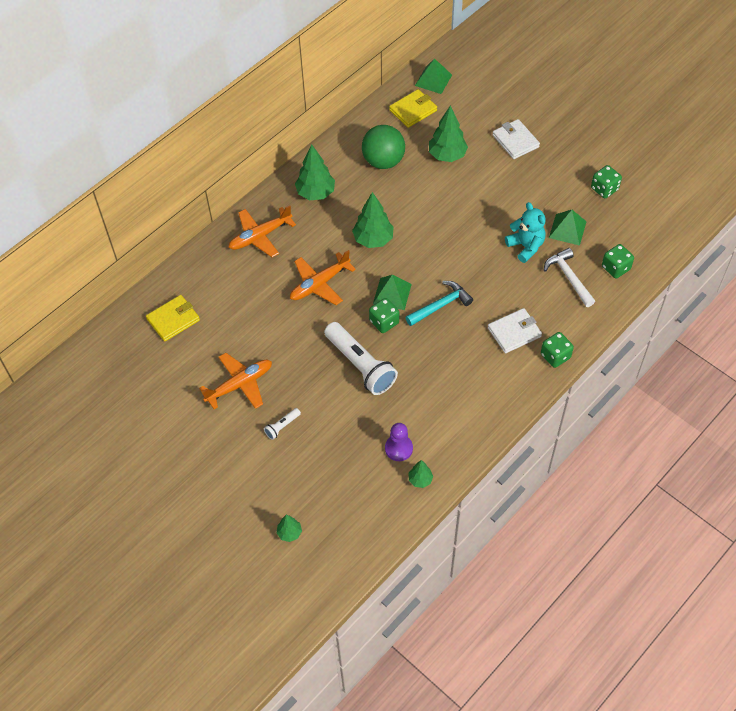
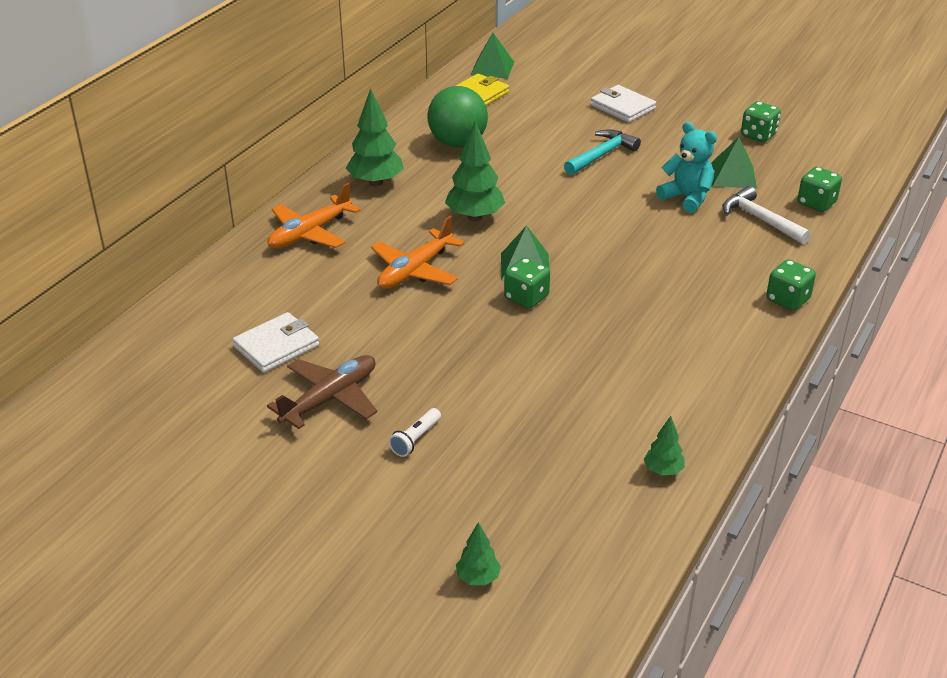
camera: 15 degrees left, 20 degrees down
(173, 319) = (201, 338): yellow wallet -> none
(240, 384) = (330, 398): orange plane -> brown plane
(360, 365) = (511, 349): white flashlight -> none
(398, 448) = (612, 437): purple pawn -> none
(440, 305) = (600, 269): turquoise hammer -> turquoise hammer (601, 155)
(447, 155) = (540, 129): green tree -> none
(514, 332) = (717, 283): white wallet -> white wallet (276, 346)

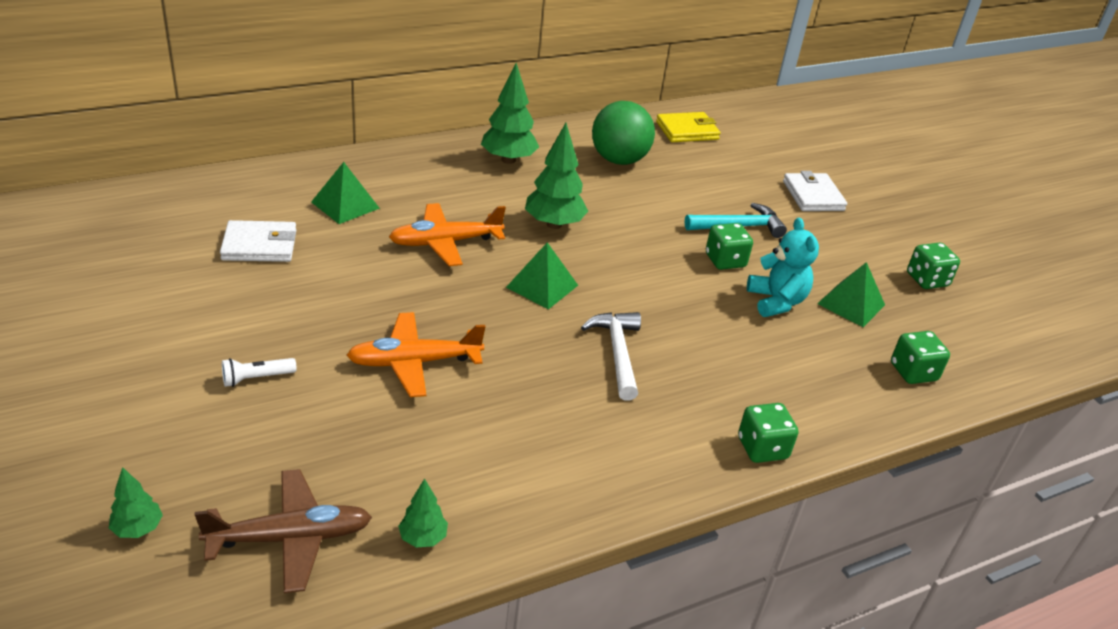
camera: 30 degrees right, 0 degrees up
(310, 233) = (403, 174): orange plane -> orange plane (414, 362)
(330, 398) = (240, 307): brown plane -> brown plane (290, 538)
(492, 68) = (729, 115): green pyramid -> green pyramid (345, 205)
(526, 297) = (508, 312): green dice -> green dice (725, 261)
(760, 220) = (829, 358): white hammer -> white hammer (617, 353)

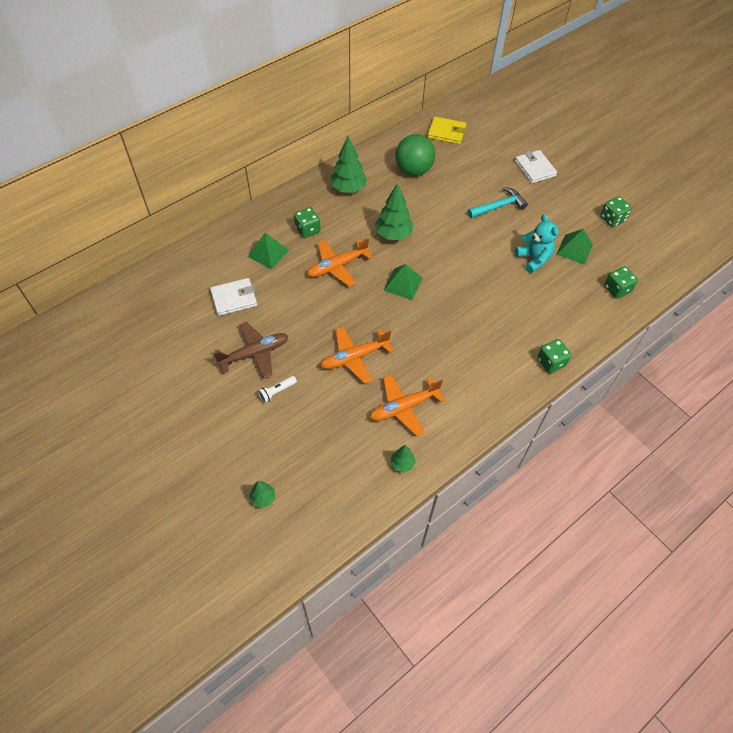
camera: 10 degrees left, 20 degrees up
(290, 538) = (339, 482): brown plane -> brown plane (254, 353)
(466, 452) = (404, 407): none -> orange plane
(617, 353) = (459, 321): white hammer -> none
(687, 131) = (446, 132): yellow wallet -> yellow wallet turned 45 degrees clockwise
(725, 261) = (498, 236): green dice -> green dice (307, 230)

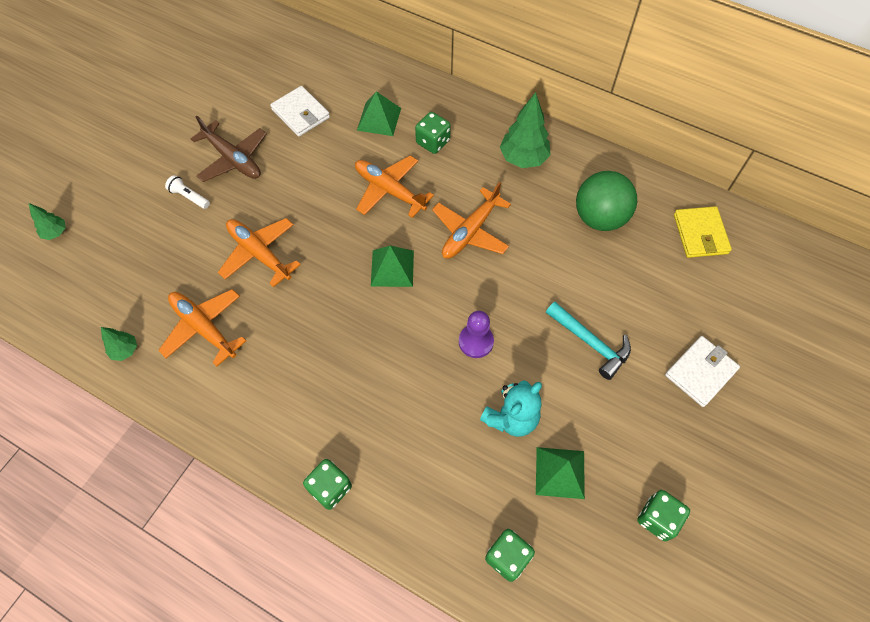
camera: 70 degrees right, 5 degrees up
(393, 234) = (470, 231): green tree -> orange plane
(476, 259) = (476, 342): none -> purple pawn

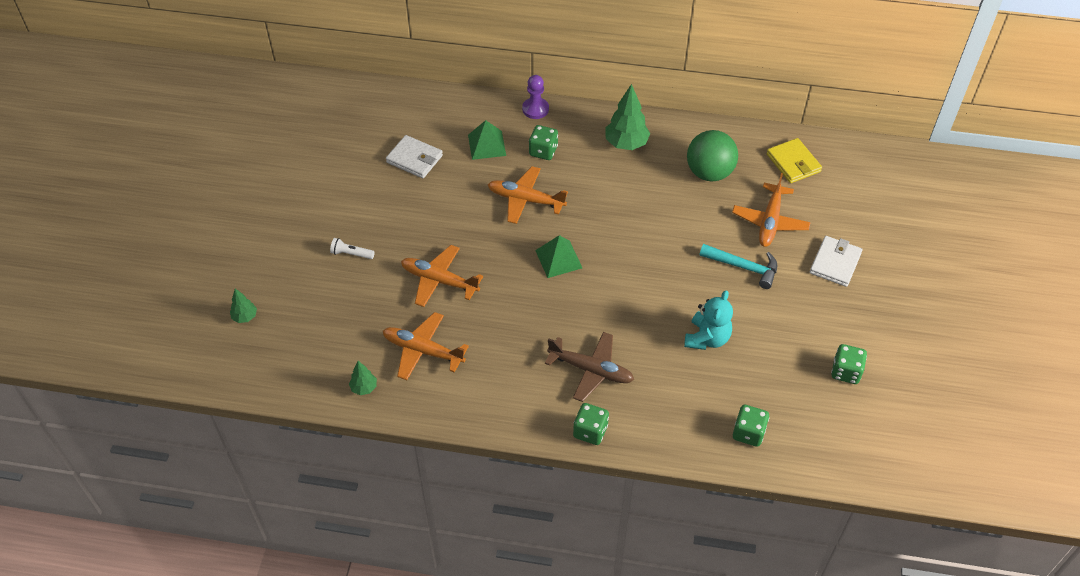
camera: 20 degrees left, 10 degrees down
(233, 159) = (374, 212): brown plane -> brown plane (591, 370)
(470, 231) = (609, 213): orange plane -> orange plane (770, 221)
(476, 342) = (653, 293): purple pawn -> purple pawn (535, 109)
(560, 472) = (761, 364): green pyramid -> none

